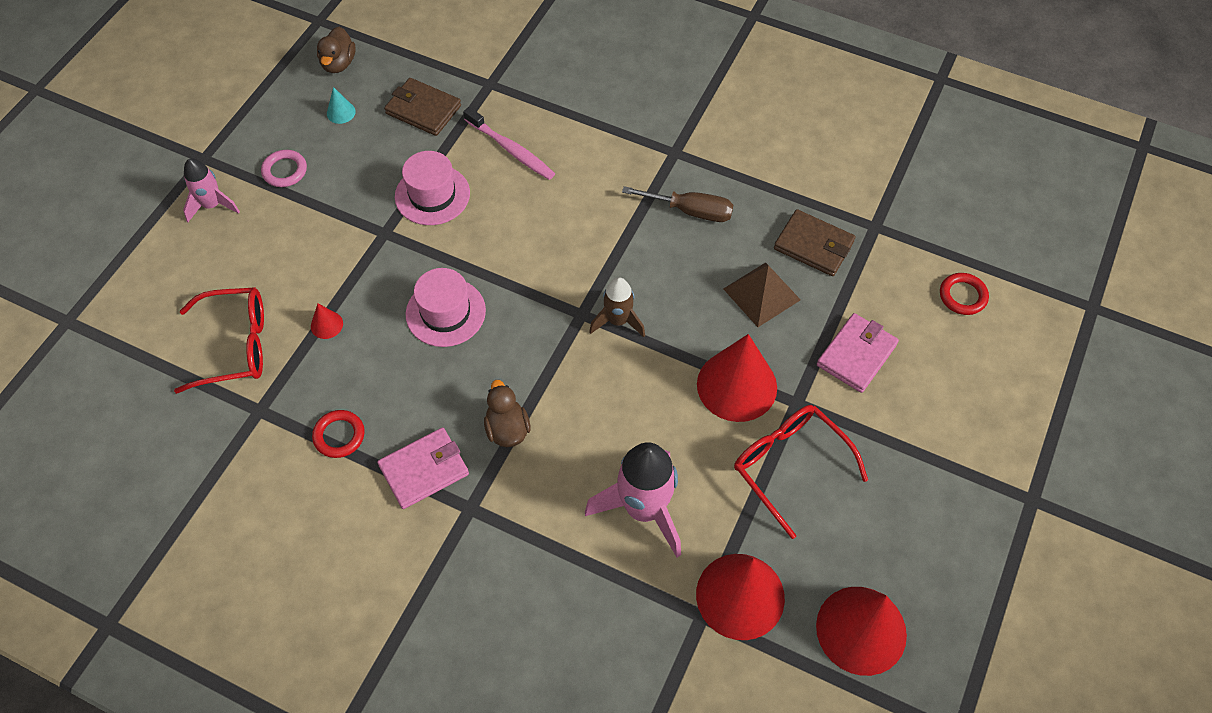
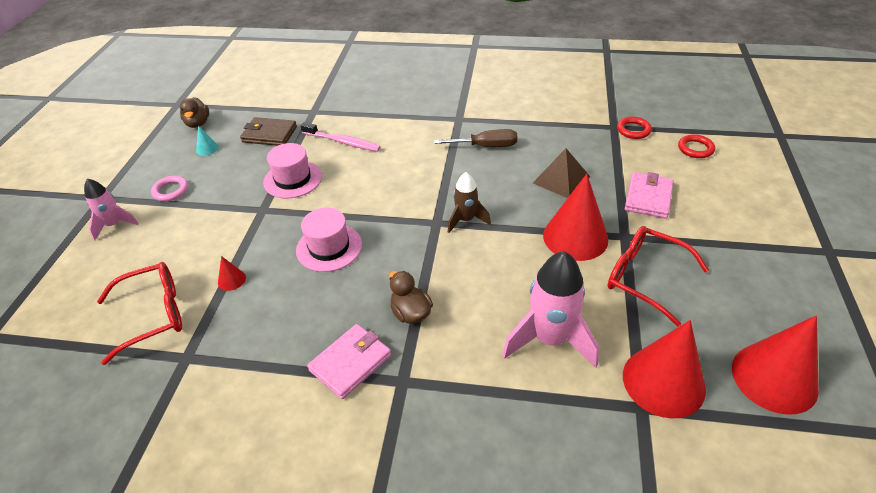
camera: 15 degrees left, 15 degrees down
(339, 435) = (265, 357): red ring -> red ring (633, 130)
(813, 245) = (580, 145): brown wallet -> none

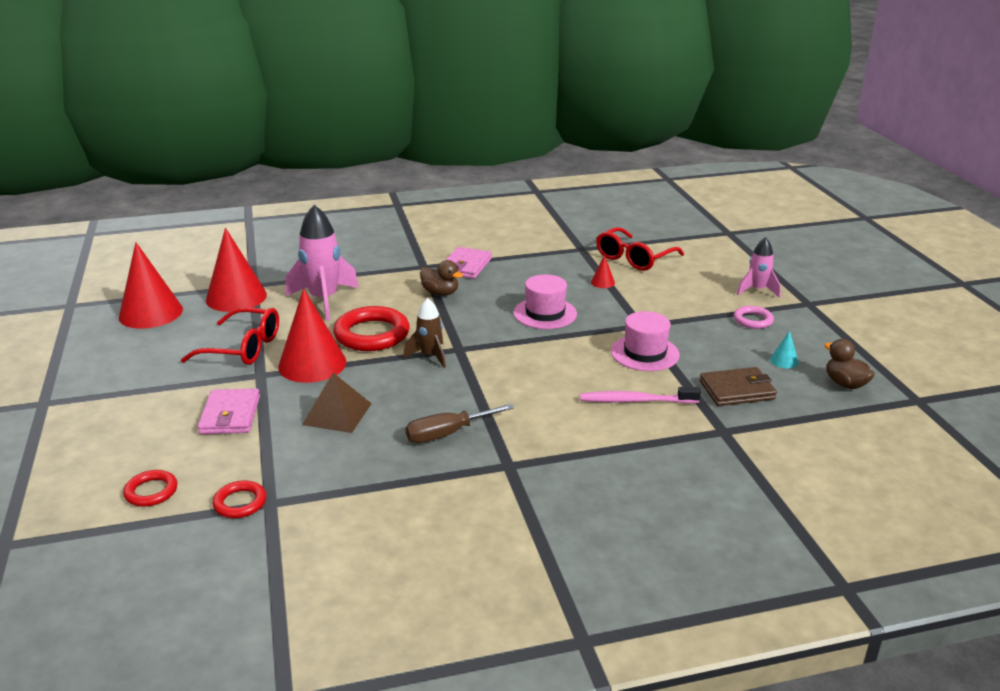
camera: 155 degrees right, 15 degrees down
(509, 263) = (372, 334): none -> red ring

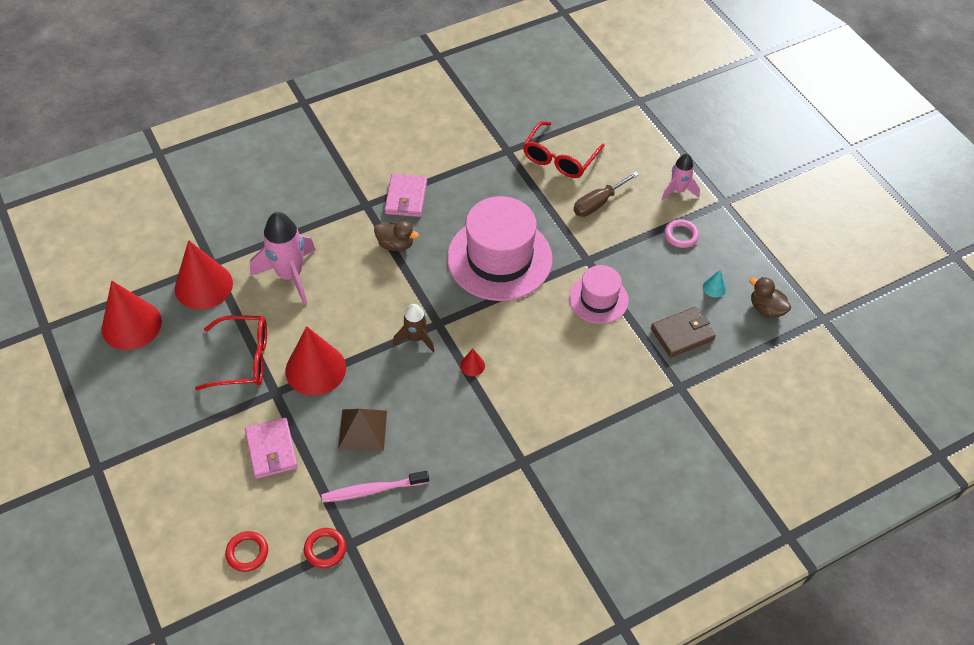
camera: 15 degrees left, 25 degrees up
(372, 334) = (353, 317): red ring -> none
(447, 434) = (462, 435): brown screwdriver -> brown screwdriver (598, 203)
(545, 313) = (499, 258): pink hat -> pink hat, size x1.81
(602, 282) = (539, 202): red cone -> red cone (472, 365)
(635, 401) = (604, 363): pink toothbrush -> pink toothbrush (372, 490)

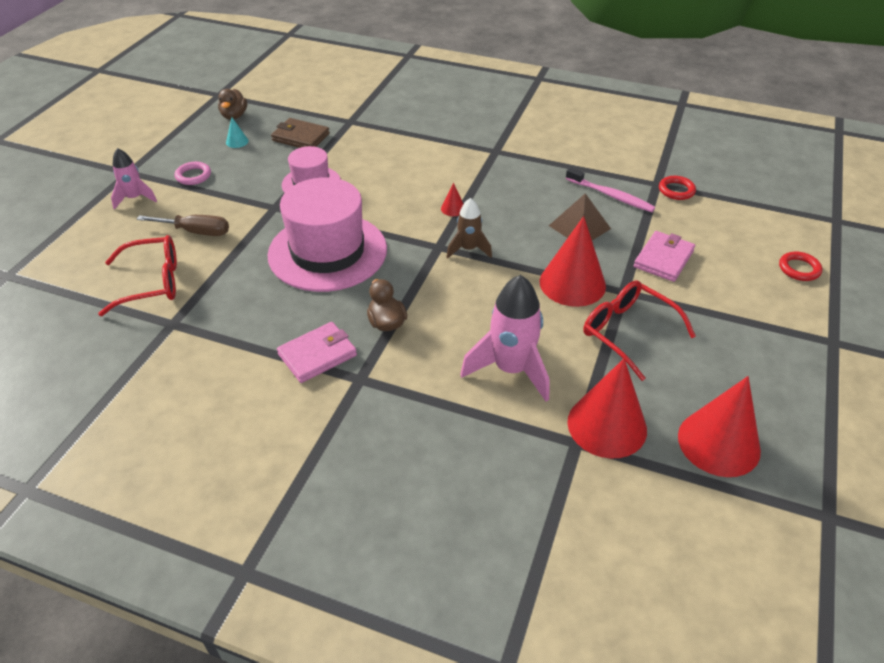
camera: 130 degrees left, 10 degrees down
(247, 553) = (735, 219): red ring -> red ring (799, 269)

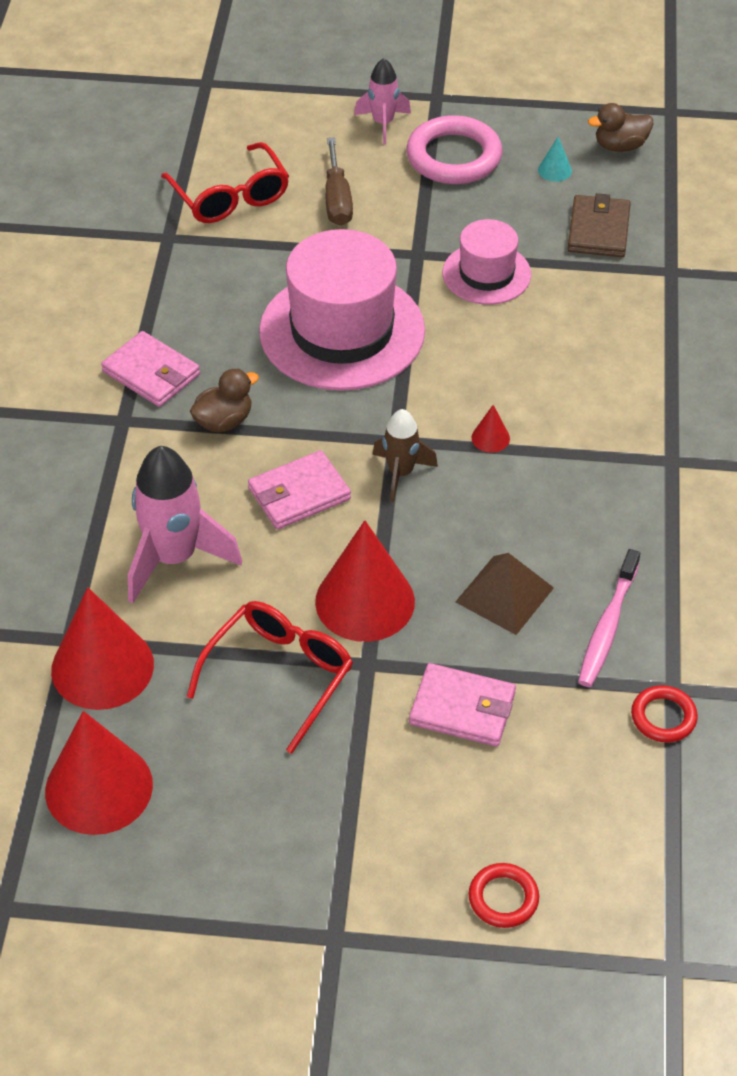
camera: 75 degrees right, 5 degrees up
(193, 176) = (454, 157): pink ring -> pink ring, size x1.88
(470, 297) = (299, 494): none -> pink wallet

